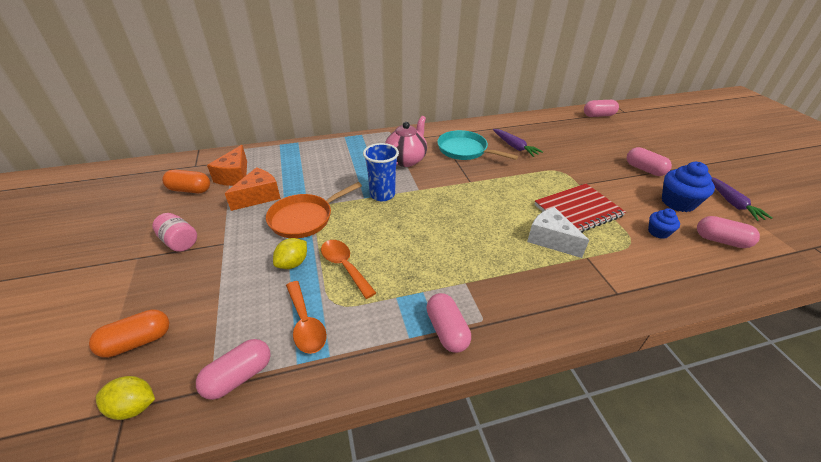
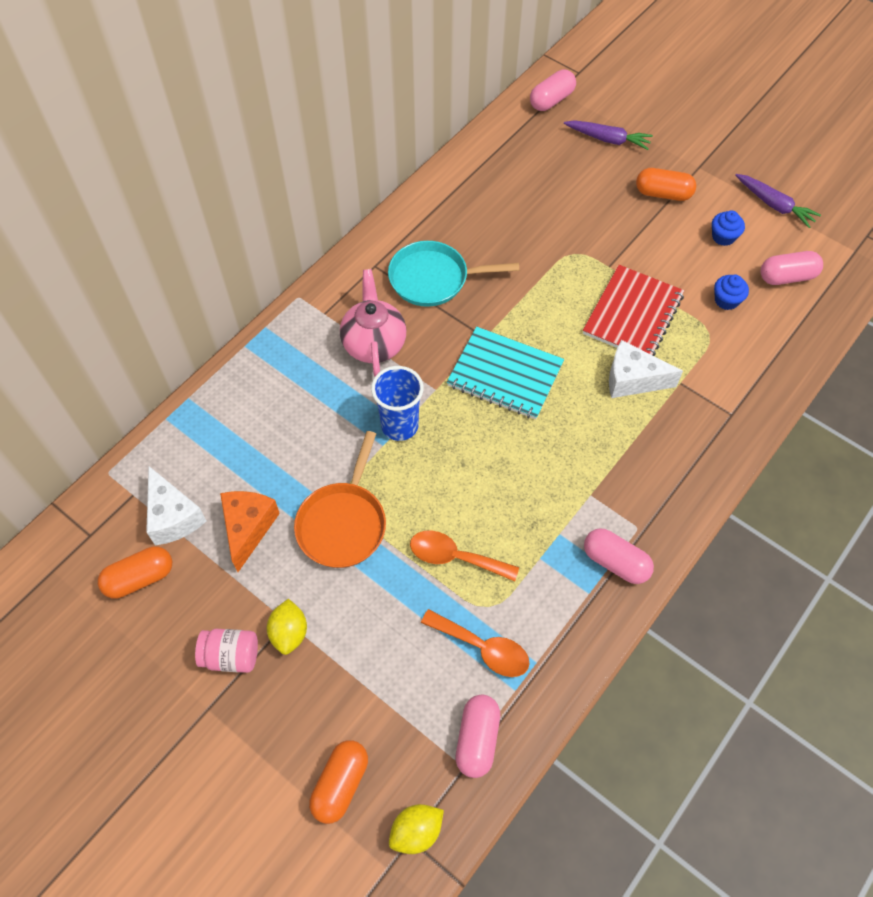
camera: 35 degrees left, 20 degrees up
(235, 176) = (173, 516): orange cheese -> white cheese
(293, 263) = (396, 591): yellow lemon -> yellow lemon (289, 633)
(466, 201) = (505, 375): none -> turquoise notebook
(514, 147) = (490, 234): purple carrot -> purple carrot (608, 139)
(644, 169) = (663, 194): pink capsule -> orange capsule
(678, 202) = (723, 237): blue cupcake -> blue cupcake, size x0.57

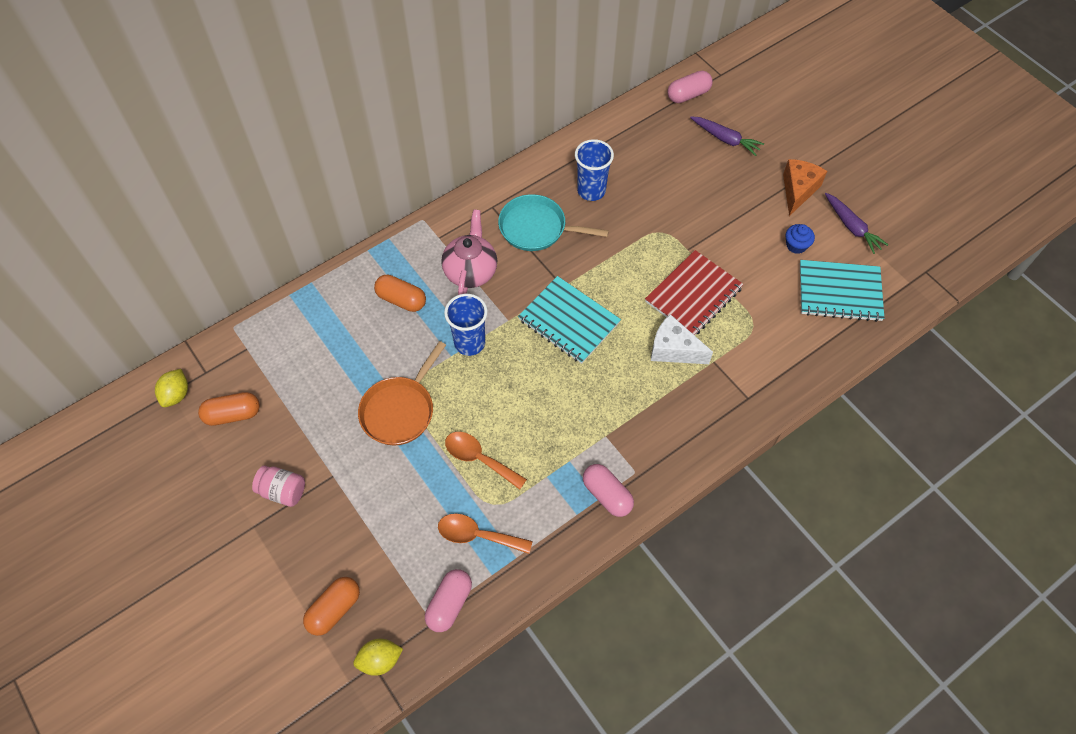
camera: 15 degrees right, 0 degrees up
(173, 516) = (272, 373): white cheese -> none
(248, 528) = (325, 396): orange cheese -> orange cheese (798, 190)
(289, 633) = (332, 485): yellow lemon -> yellow lemon (176, 395)
(481, 225) = (591, 191): none -> blue cup
(483, 648) = (477, 535): orange spoon -> orange spoon turned 150 degrees clockwise
(663, 194) = (756, 197): orange capsule -> orange capsule (401, 300)
(726, 300) = (779, 300): blue cupcake -> none
(787, 277) = (839, 292): pink capsule -> turquoise notebook

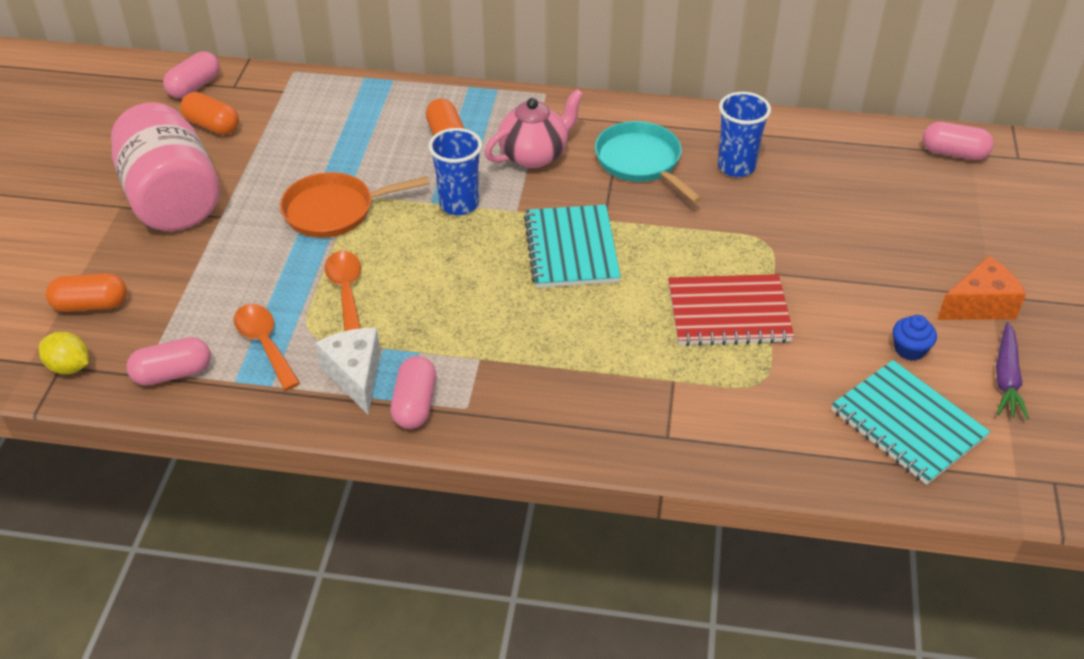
camera: 45 degrees right, 15 degrees down
(176, 395) = (194, 87): yellow lemon -> pink capsule
(283, 491) = (172, 199): pink jar -> pink jar, size x2.29
(673, 350) = (644, 341): white cheese -> white cheese (355, 376)
(725, 139) = (948, 212): purple carrot -> none

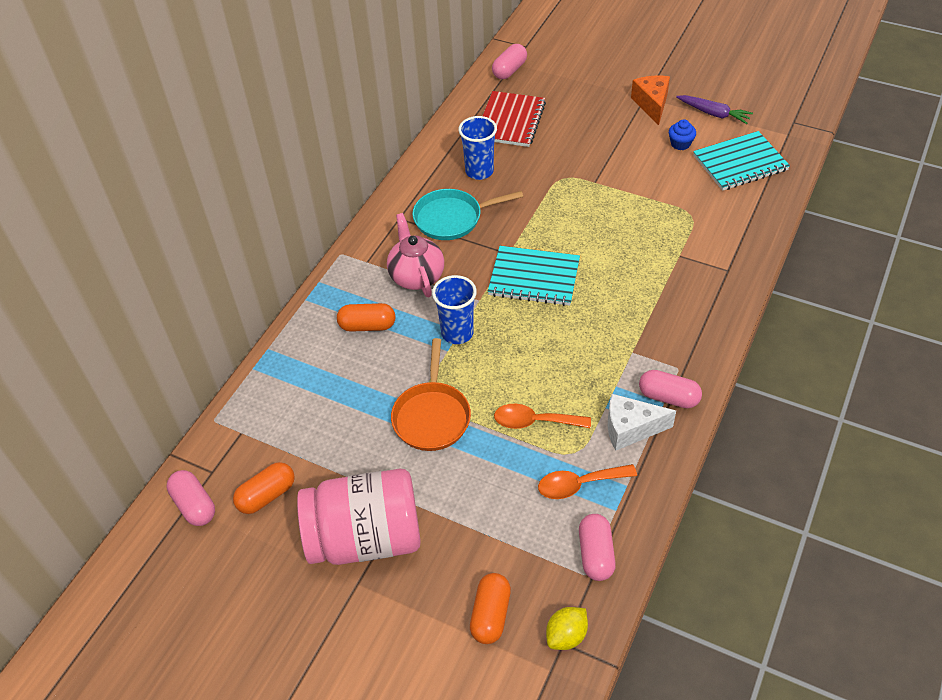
camera: 70 degrees left, 5 degrees up
(728, 313) = (625, 213): red notebook -> red notebook (510, 121)

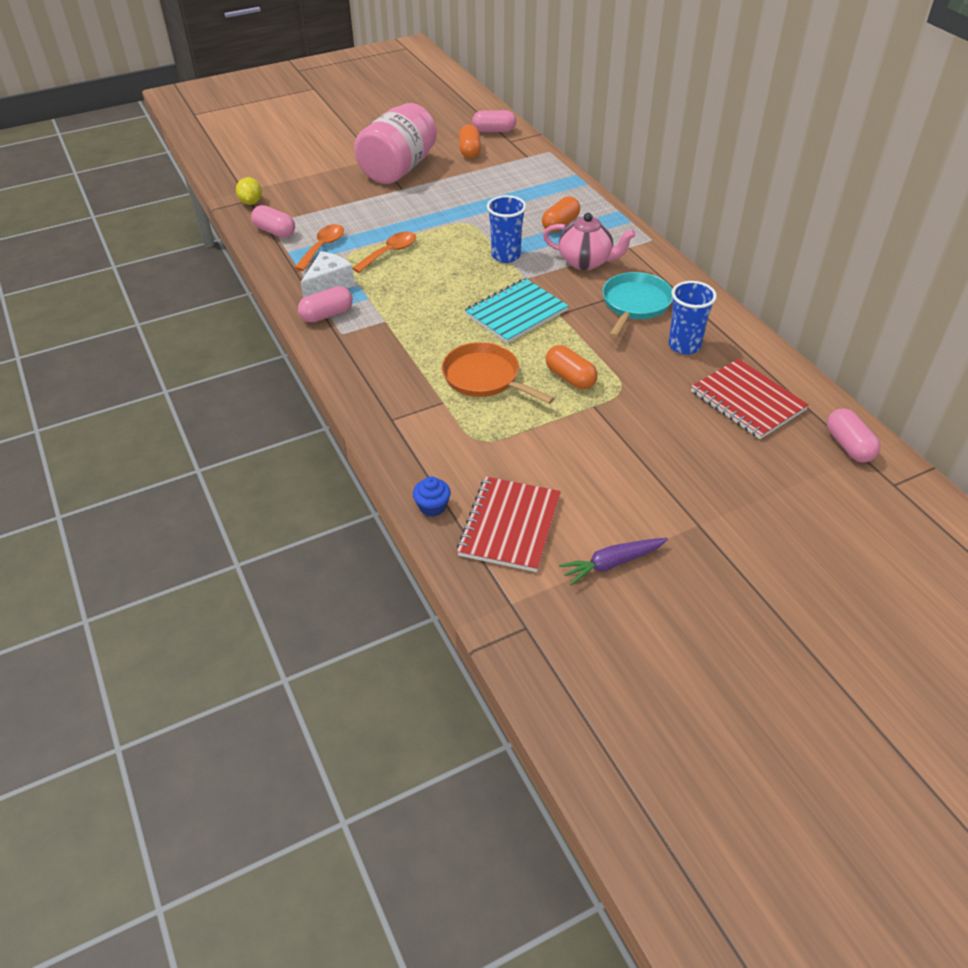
camera: 125 degrees right, 5 degrees down
(432, 416) = (449, 219): orange pan -> orange pan (485, 378)
(490, 615) = (297, 186): orange capsule -> orange capsule (570, 378)
(651, 104) = (679, 521): orange cheese -> none
(680, 144) = (588, 500): blue cupcake -> blue cupcake (432, 506)
(740, 163) = (510, 526): turquoise notebook -> red notebook

